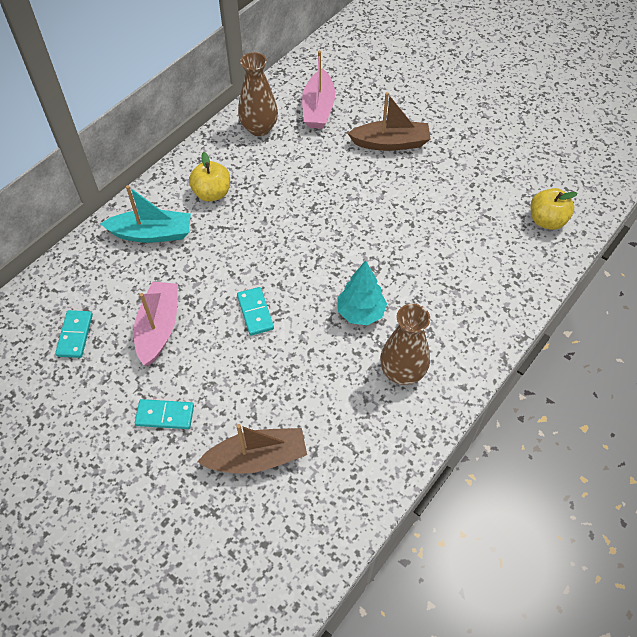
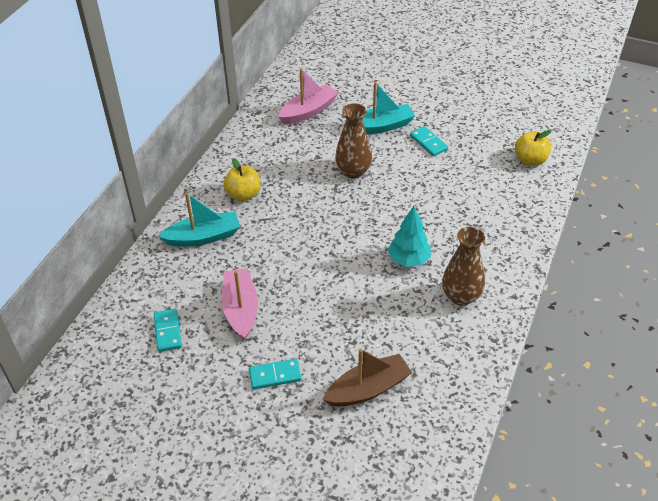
camera: 15 degrees left, 10 degrees down
(255, 312) = (319, 279): turquoise domino -> turquoise domino (428, 143)
(259, 128) = (263, 136): brown vase -> brown vase (353, 171)
(318, 108) = (308, 111): pink boat -> pink boat turned 120 degrees counterclockwise
(390, 143) = (380, 126): brown boat -> turquoise boat

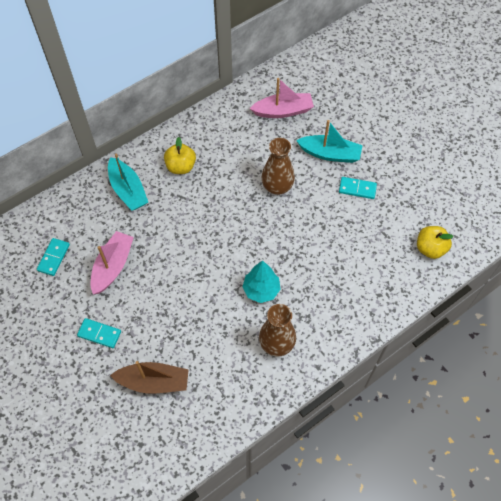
camera: 30 degrees right, 15 degrees up
(203, 237) = (128, 190): turquoise boat -> turquoise boat turned 45 degrees clockwise
(428, 143) = (357, 189): turquoise domino -> turquoise domino turned 75 degrees counterclockwise

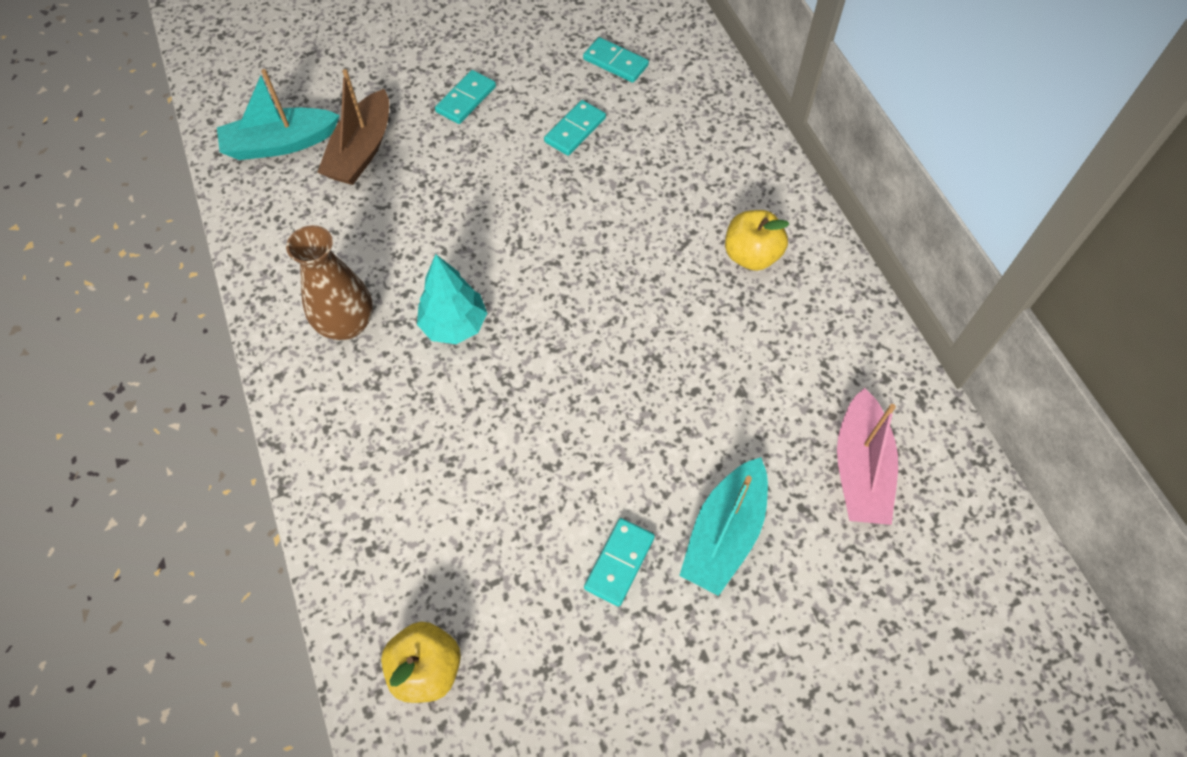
camera: 105 degrees right, 0 degrees up
(113, 266) = (575, 130): pink boat -> turquoise domino
(128, 190) = (718, 170): turquoise boat -> turquoise boat (280, 144)
(277, 187) = (665, 406): brown vase -> none

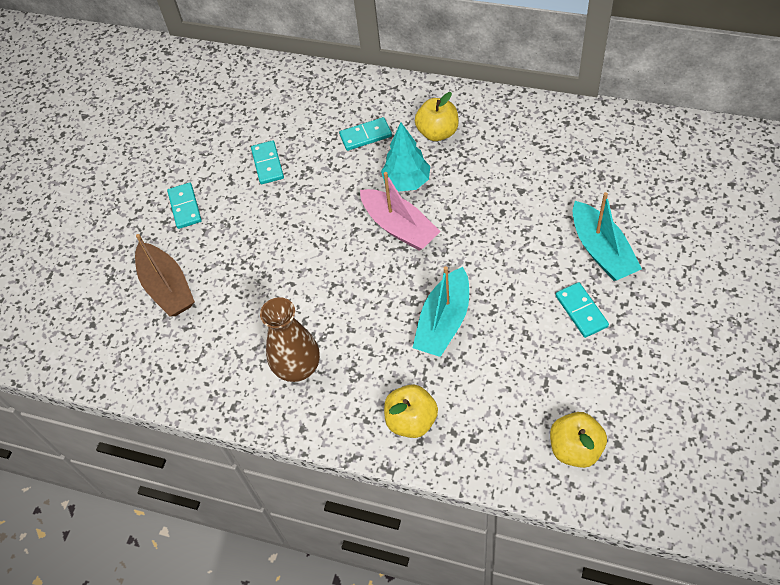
camera: 45 degrees left, 5 degrees down
(280, 144) = (112, 333): turquoise boat -> turquoise boat (444, 322)
(353, 472) = (411, 420): none -> yellow apple
(454, 325) = (352, 307): turquoise tree -> turquoise tree (407, 182)
(615, 62) = (237, 114): turquoise domino -> turquoise domino (365, 136)
(860, 469) = (610, 167): pink boat -> pink boat (399, 227)

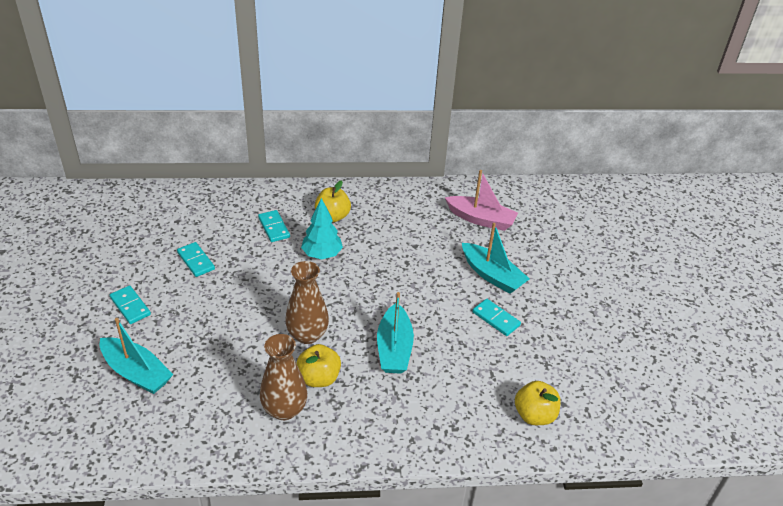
camera: 30 degrees left, 15 degrees down
(167, 287) = (136, 373): brown boat -> turquoise boat
(354, 282) = (307, 335): none -> brown vase
(365, 136) = (274, 227): turquoise domino -> turquoise domino turned 75 degrees counterclockwise
(399, 227) = (329, 287): pink boat -> pink boat (481, 219)
(411, 420) = (398, 427): yellow apple -> yellow apple (319, 378)

